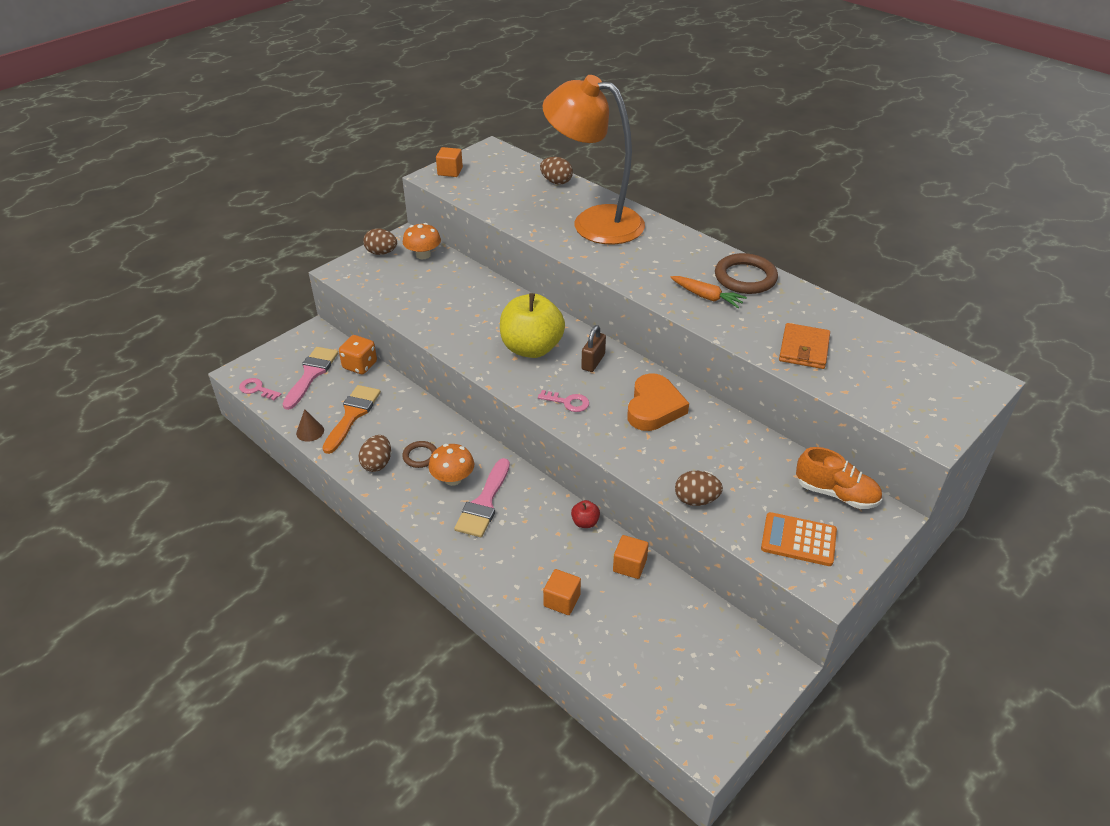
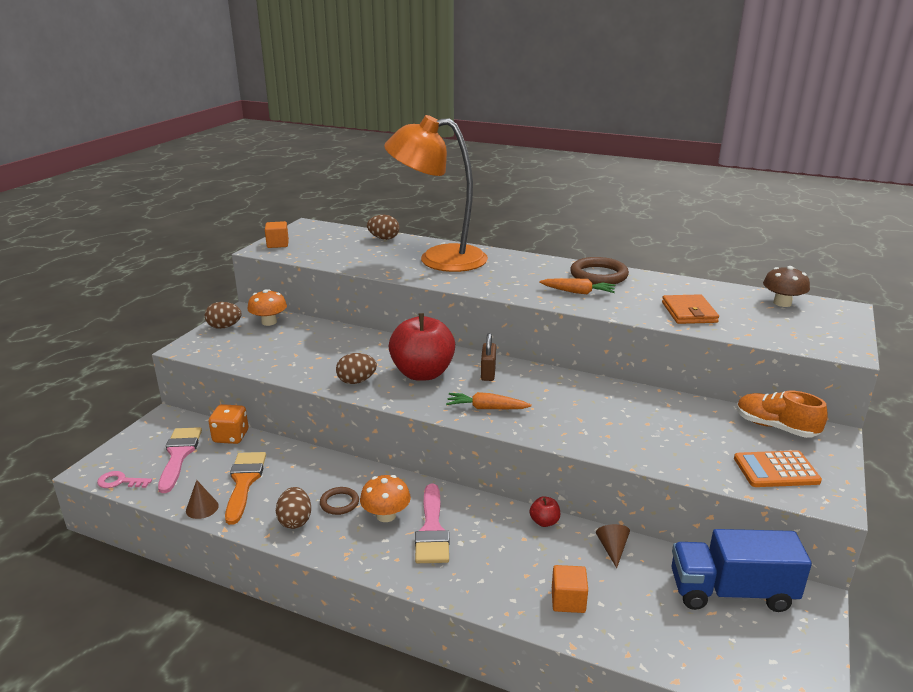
camera: 20 degrees left, 15 degrees down
(531, 348) = (422, 373): yellow apple -> red apple
(568, 402) = (486, 408): pink key -> orange carrot
(629, 565) = (612, 549): orange cube -> brown cone
(654, 407) = (569, 396): orange heart -> none
(696, 500) = (662, 460): brown egg -> brown egg (356, 381)
(710, 636) = (731, 592): none -> blue truck
(836, 494) = (775, 427): orange shoe -> orange shoe turned 150 degrees counterclockwise
(918, 358) = (782, 303): none -> brown mushroom

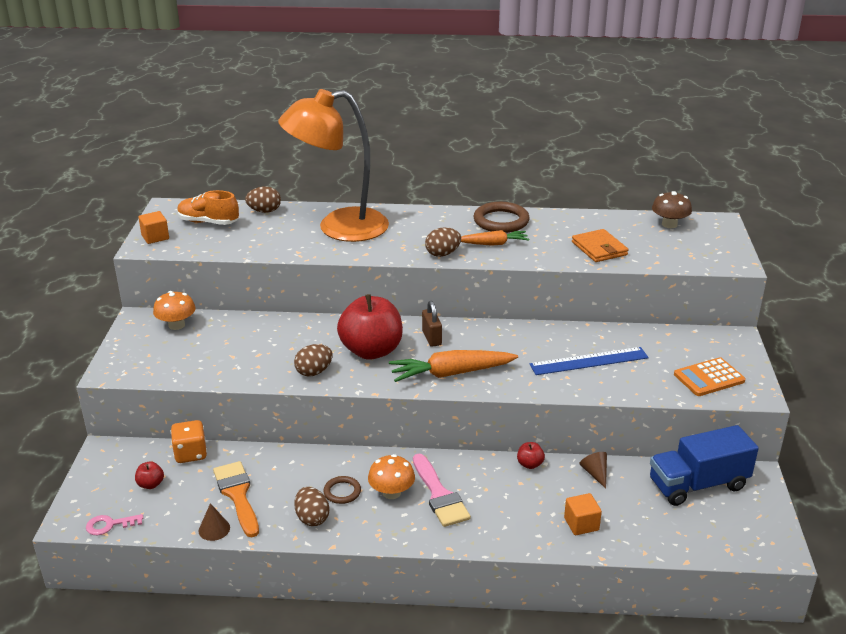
camera: 20 degrees left, 5 degrees up
(179, 455) = (151, 484): pink brush -> red apple
(224, 327) = (132, 340): brown egg -> brown egg (442, 254)
(486, 408) = (451, 373): orange carrot -> orange carrot, size x1.62
(641, 425) = (589, 361): none -> blue ruler
(775, 427) = (693, 340): orange shoe -> orange shoe (208, 222)

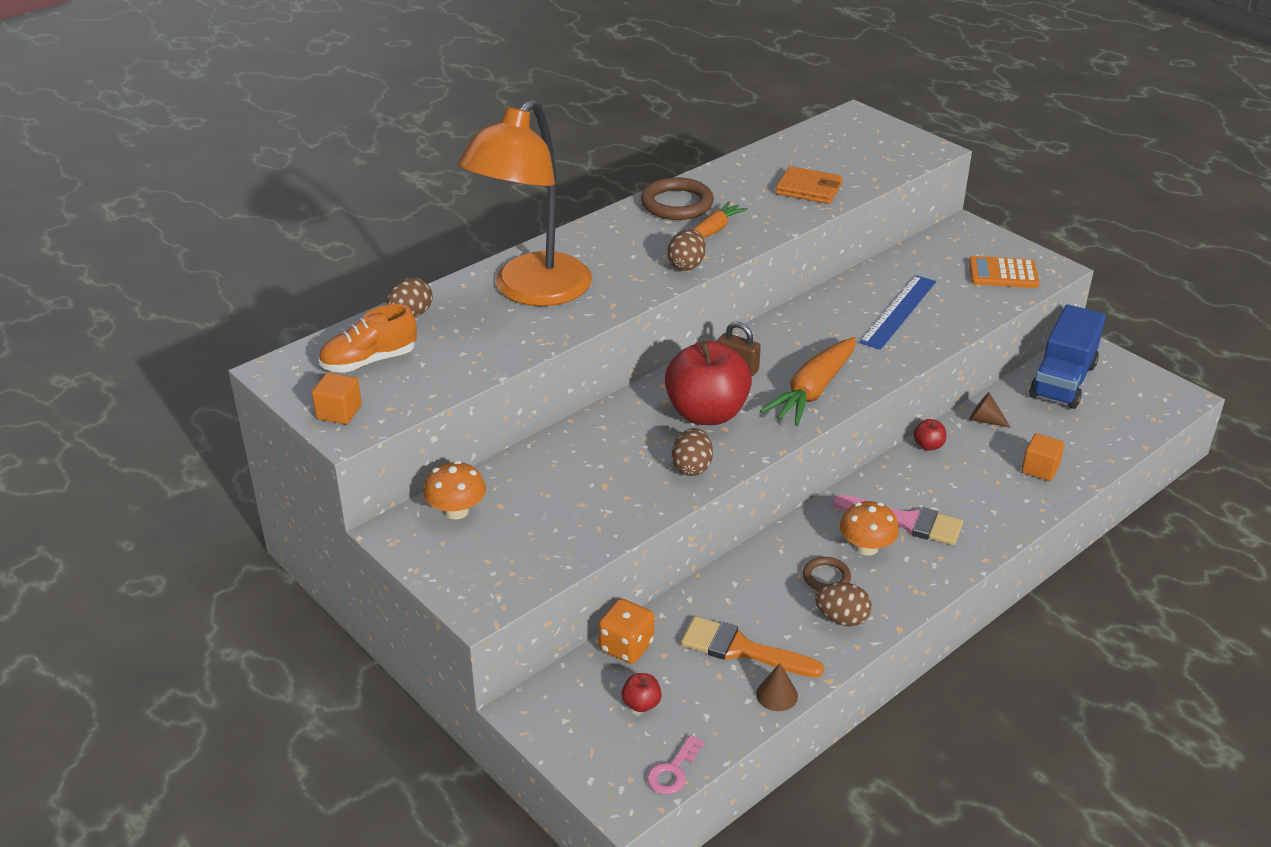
camera: 45 degrees left, 5 degrees up
(669, 224) = (822, 137): brown mushroom -> none
(709, 378) = (1003, 273): orange calculator -> orange calculator turned 75 degrees clockwise

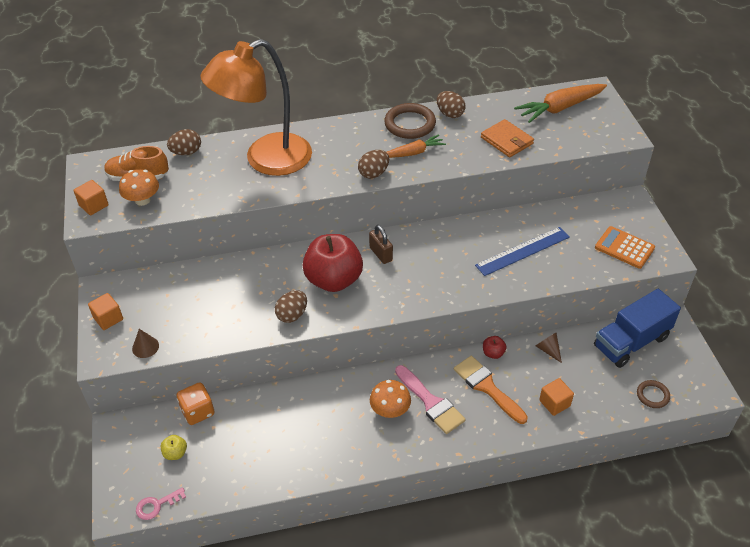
camera: 30 degrees right, 10 degrees up
(443, 561) = (108, 318): none -> orange cube
(456, 511) = (141, 288): orange mushroom -> orange mushroom (142, 200)
(641, 704) = (175, 453): red apple -> yellow apple
(741, 649) = (258, 445): orange brush -> orange brush (487, 387)
(777, 695) = (252, 485): brown cone -> brown cone (145, 347)
(813, 391) = (413, 290): orange carrot -> orange carrot (560, 108)
(826, 577) = (348, 419): brown ring -> brown ring (652, 395)
(842, 618) = (333, 453): brown egg -> brown egg (450, 114)

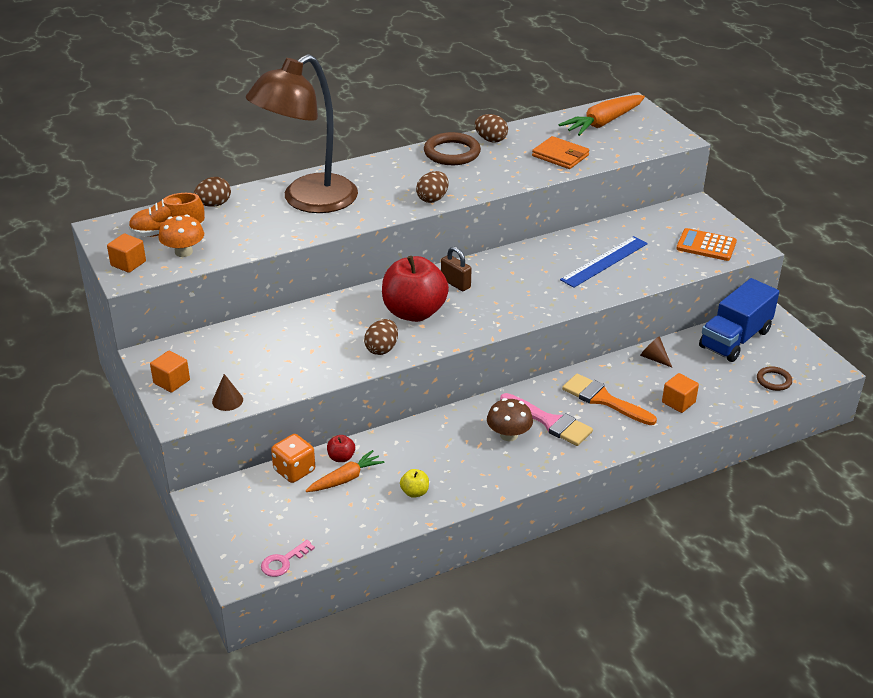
camera: 15 degrees left, 10 degrees down
(175, 453) = (284, 512): yellow apple -> yellow apple (414, 492)
(266, 160) = (308, 201): orange lamp -> brown lamp
(390, 410) = (508, 435): orange mushroom -> brown mushroom
(414, 152) = (467, 176): orange carrot -> orange carrot (345, 479)
(493, 353) = (598, 369): red apple -> red apple (341, 457)

